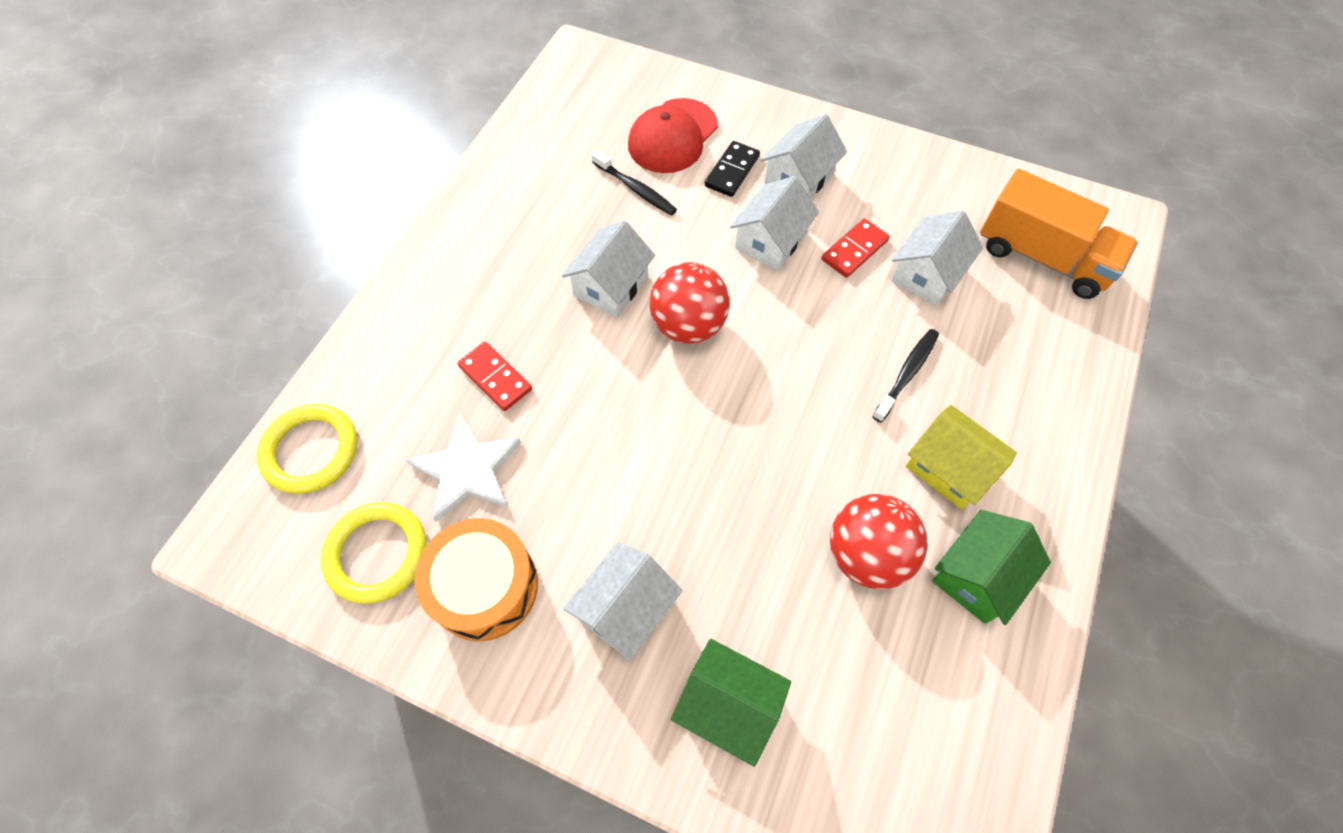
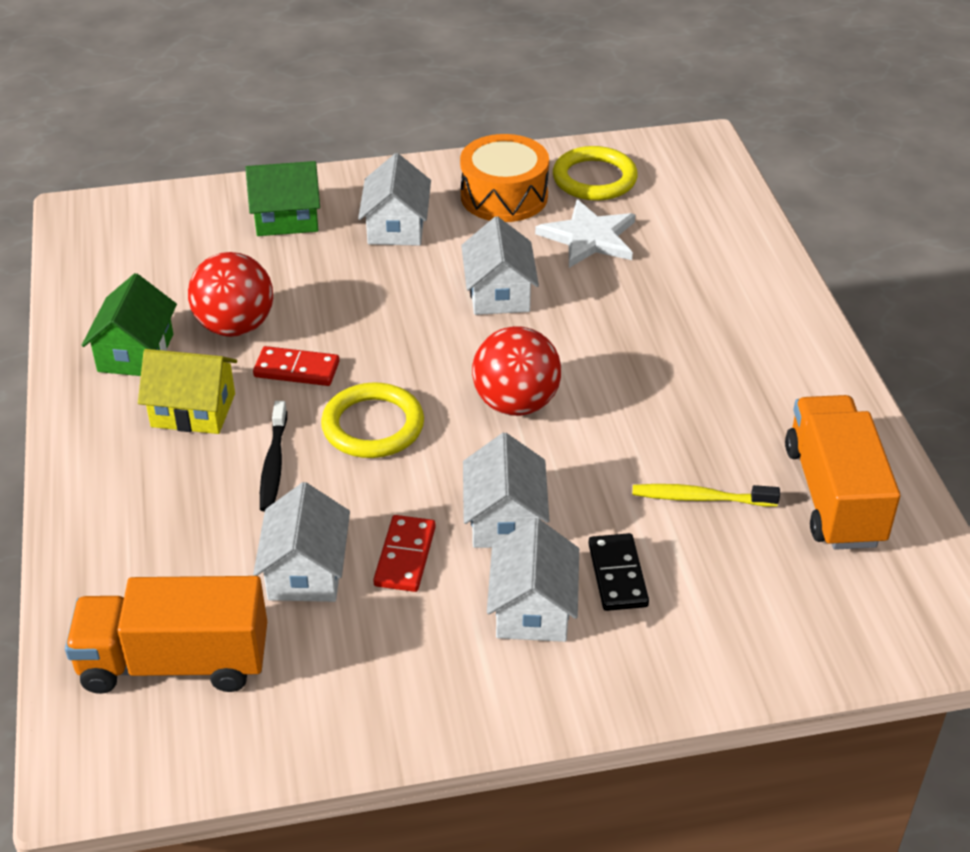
camera: 145 degrees right, 20 degrees down
(311, 451) = (712, 198): yellow ring -> yellow ring (373, 426)
(495, 378) = (638, 292): red domino -> red domino (296, 370)
(556, 148) = (833, 495): none -> orange truck
(611, 285) = (621, 399): white house -> white house (499, 293)
(635, 188) = (701, 498): black toothbrush -> yellow toothbrush
(672, 136) = (728, 581): red cap -> none

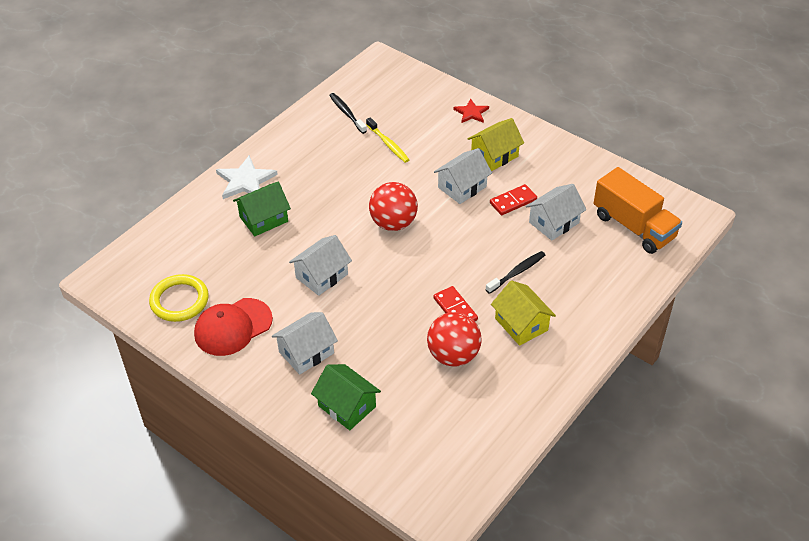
camera: 130 degrees left, 5 degrees up
(136, 353) = (514, 378): green house -> green house (263, 219)
(373, 426) = (459, 258): yellow ring -> none
(504, 196) = (233, 327): orange drum -> red cap
(532, 609) = (494, 155): white house -> yellow house
(589, 237) = (240, 271): white star -> white star (245, 181)
(618, 575) = (453, 144): black domino -> none
(679, 657) = (471, 113): none -> red star
(833, 495) = (347, 113): orange truck -> black toothbrush

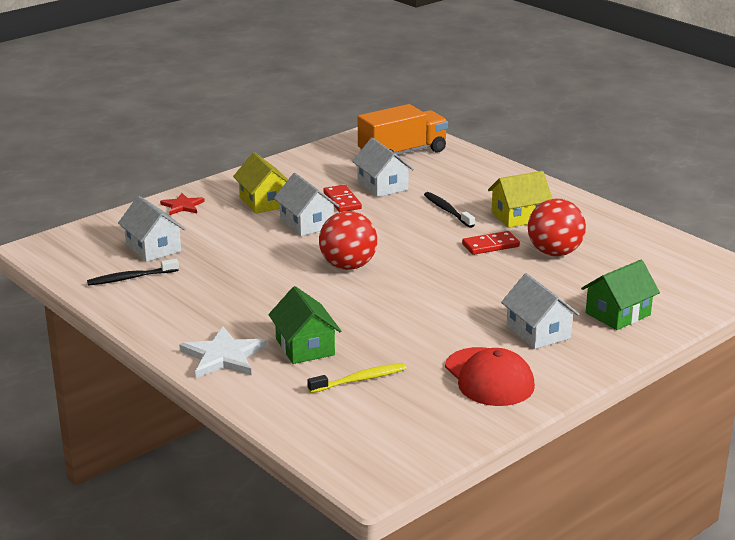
camera: 80 degrees left, 20 degrees down
(179, 300) = (434, 415): yellow ring -> none
(322, 276) = (419, 315): white house -> white house (153, 248)
(388, 144) = (208, 257): yellow toothbrush -> yellow toothbrush (359, 380)

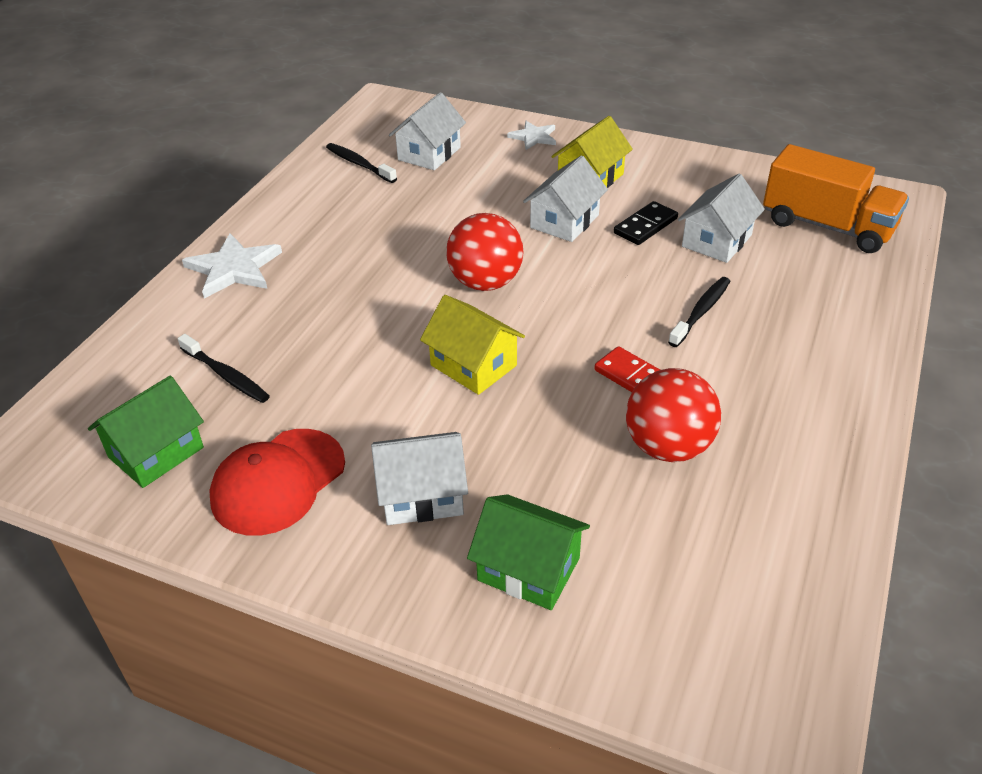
camera: 65 degrees right, 15 degrees up
(182, 206) = (533, 137): red star -> white star
(305, 347) = (279, 313): green house -> green house (156, 452)
(342, 201) = (645, 226): red domino -> black domino
(359, 380) = (226, 375): yellow toothbrush -> black toothbrush
(518, 216) = (747, 379): yellow house -> yellow house (473, 365)
(538, 332) = (422, 495): white house -> white house turned 45 degrees clockwise

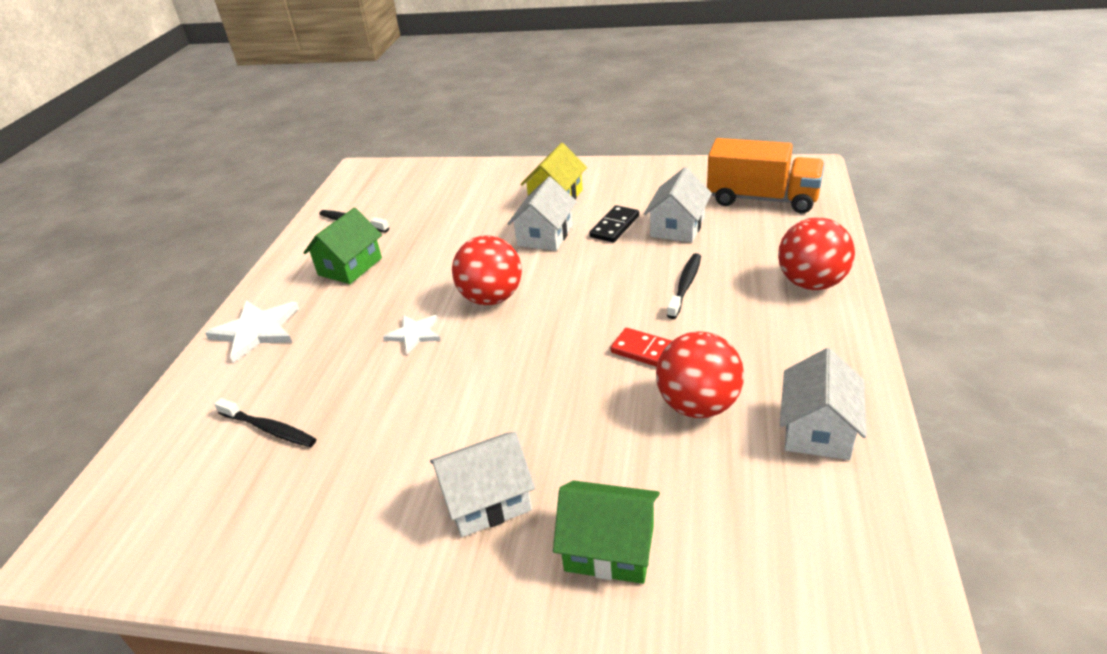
camera: 10 degrees left, 5 degrees down
(156, 452) = (212, 518): green house -> green house (350, 266)
(278, 482) = (343, 519): red cap -> none
(429, 154) = (412, 203): white house -> white house (818, 429)
(473, 365) = (501, 371): yellow house -> none
(533, 137) = (498, 175): white star -> white star (414, 334)
(844, 338) = (811, 283): none -> red ball

